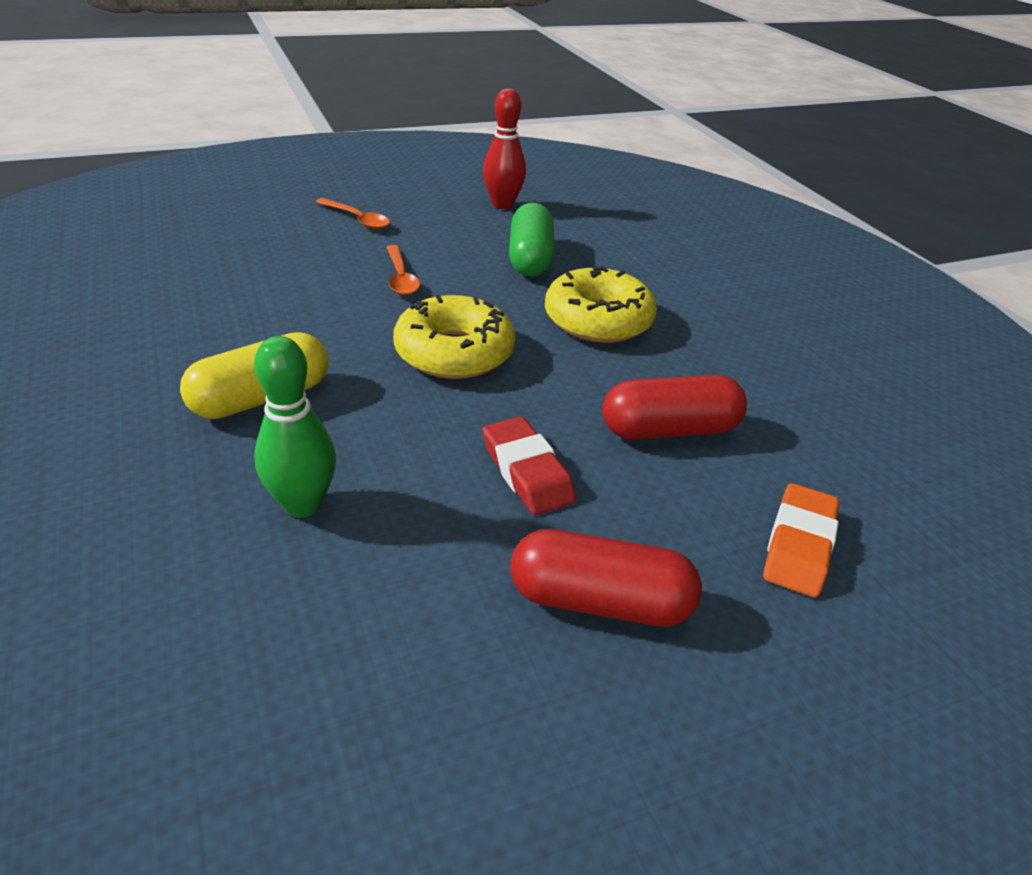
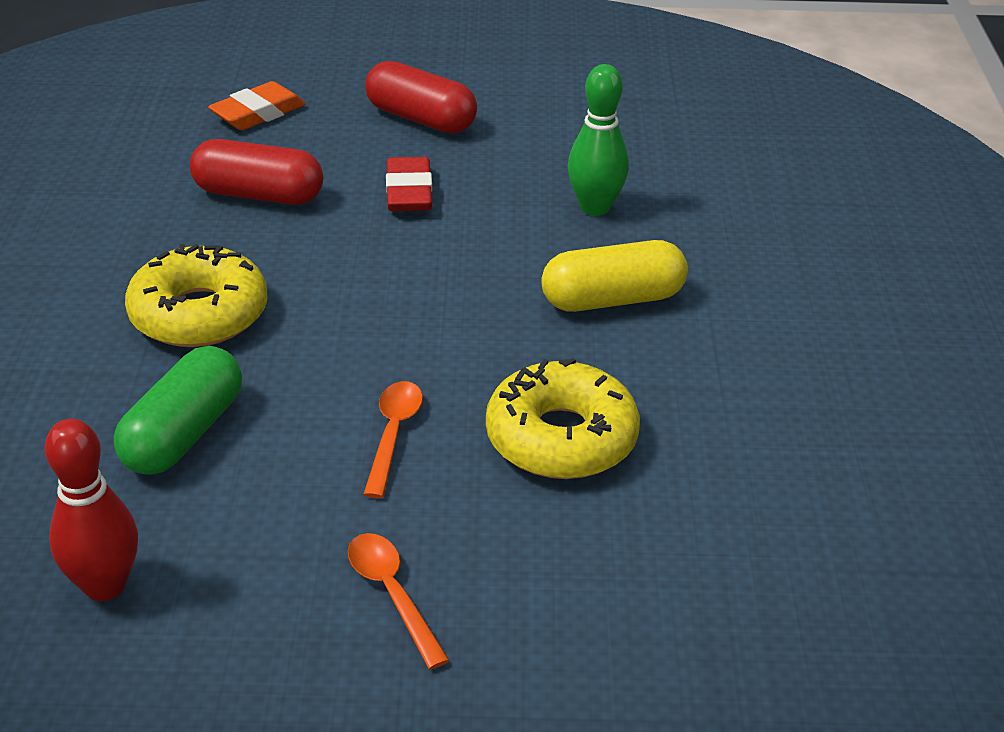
camera: 155 degrees left, 0 degrees up
(454, 352) = (396, 308): yellow donut -> yellow donut (561, 438)

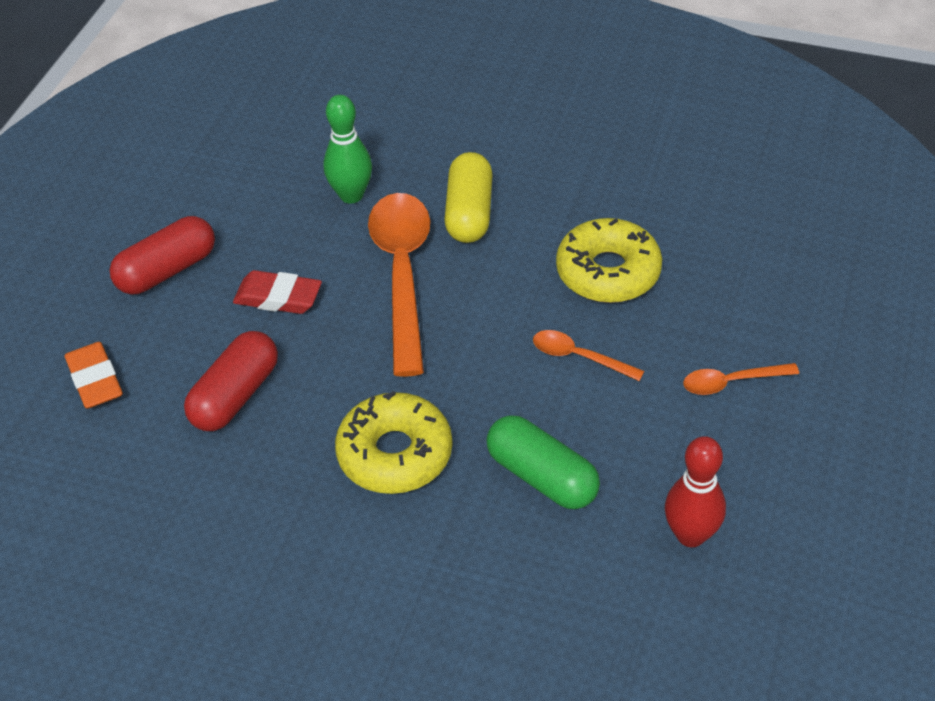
camera: 70 degrees left, 10 degrees up
(482, 268) = (402, 274): none -> orange spoon

